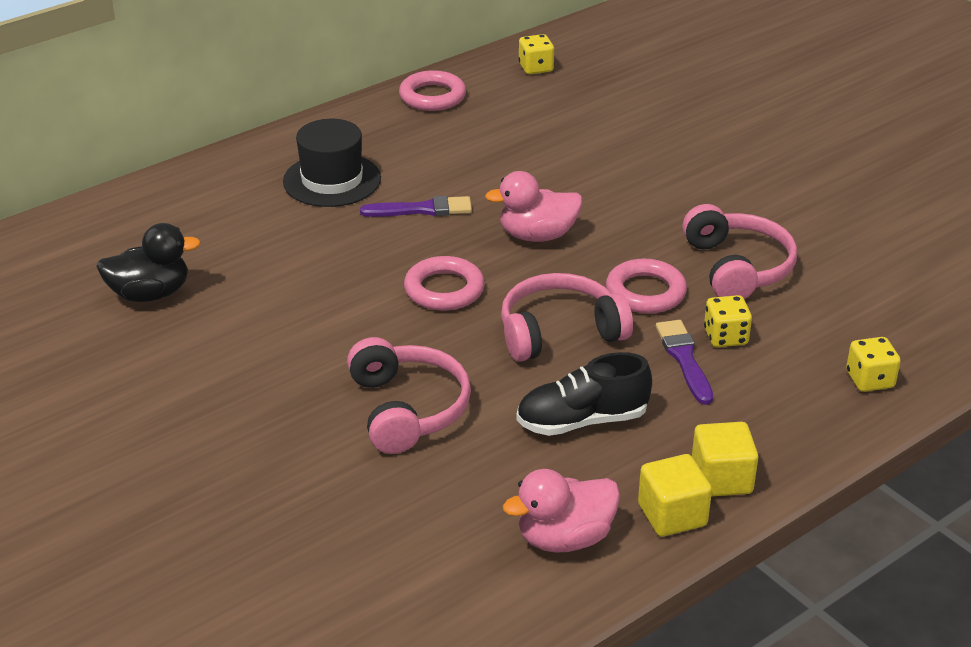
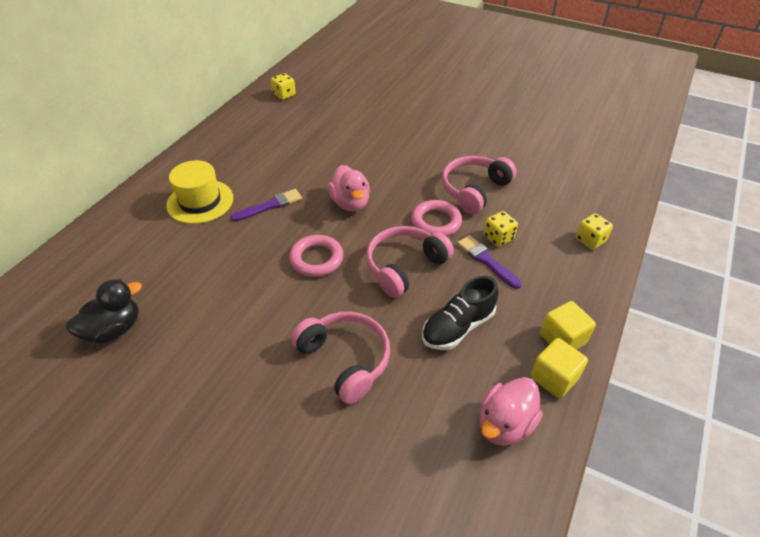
camera: 25 degrees left, 10 degrees up
(332, 180) = (200, 201): black hat -> yellow hat
(432, 96) = (233, 127): pink ring -> none
(537, 235) = (350, 203): pink duck -> pink duck turned 75 degrees counterclockwise
(737, 268) = (474, 190): pink headphones -> pink headphones turned 105 degrees counterclockwise

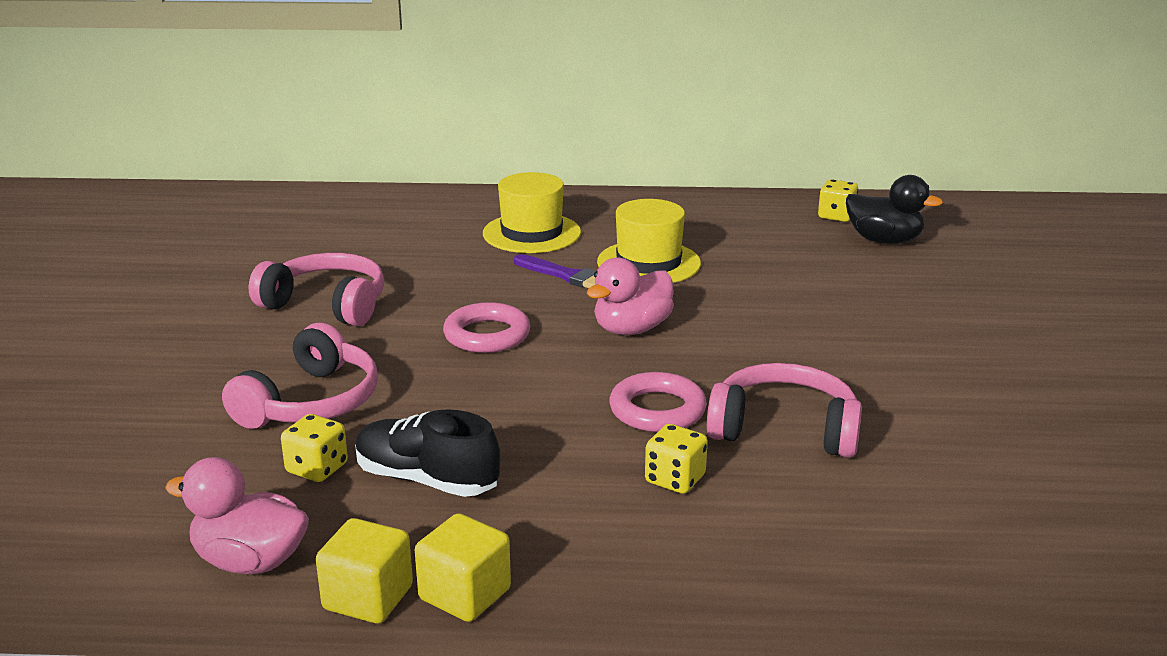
camera: 65 degrees right, 20 degrees down
(114, 329) = (283, 254): black duck -> black duck (884, 240)
(281, 171) = (648, 263): none -> yellow hat
(404, 266) = (526, 405): pink headphones -> pink headphones (326, 305)
(486, 260) = (603, 478): purple brush -> none
(590, 240) = (770, 591): yellow dice -> yellow dice (317, 468)

